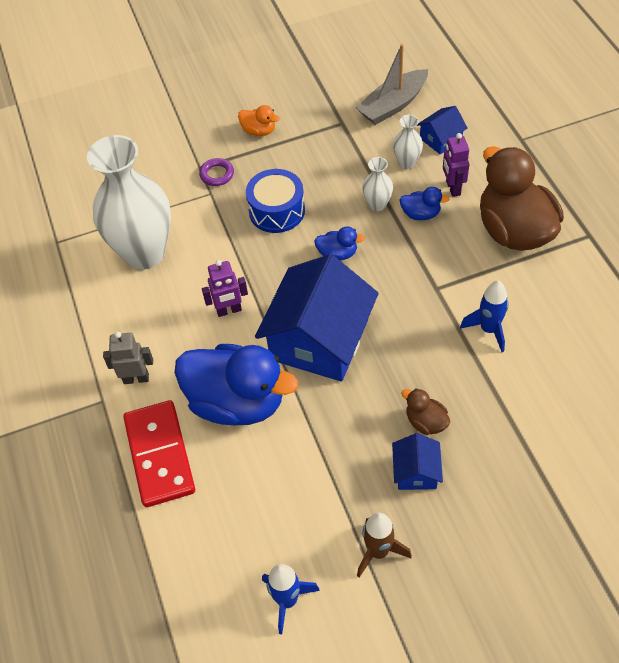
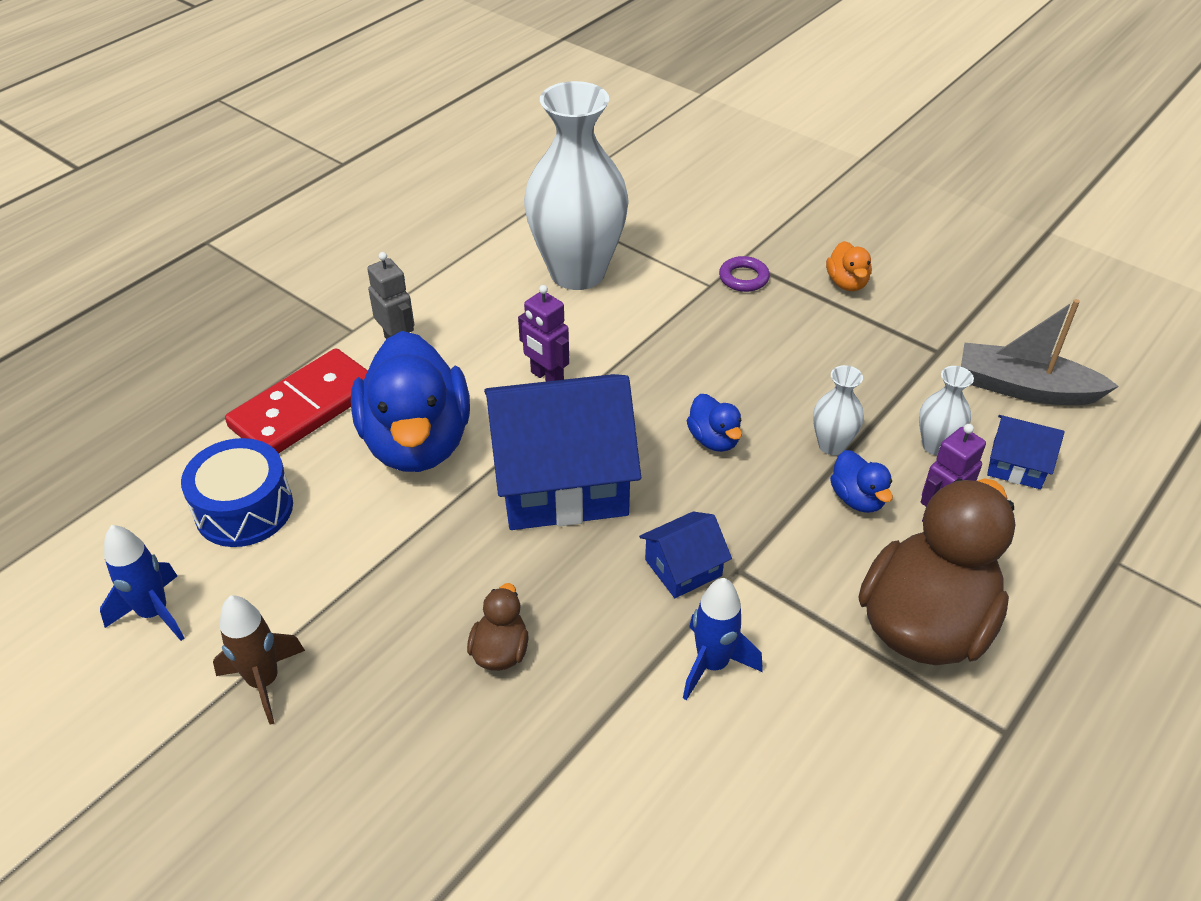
camera: 55 degrees right, 10 degrees down
(277, 211) = (734, 353): blue drum -> blue drum (244, 509)
(416, 472) = (411, 673): blue house -> blue house (683, 567)

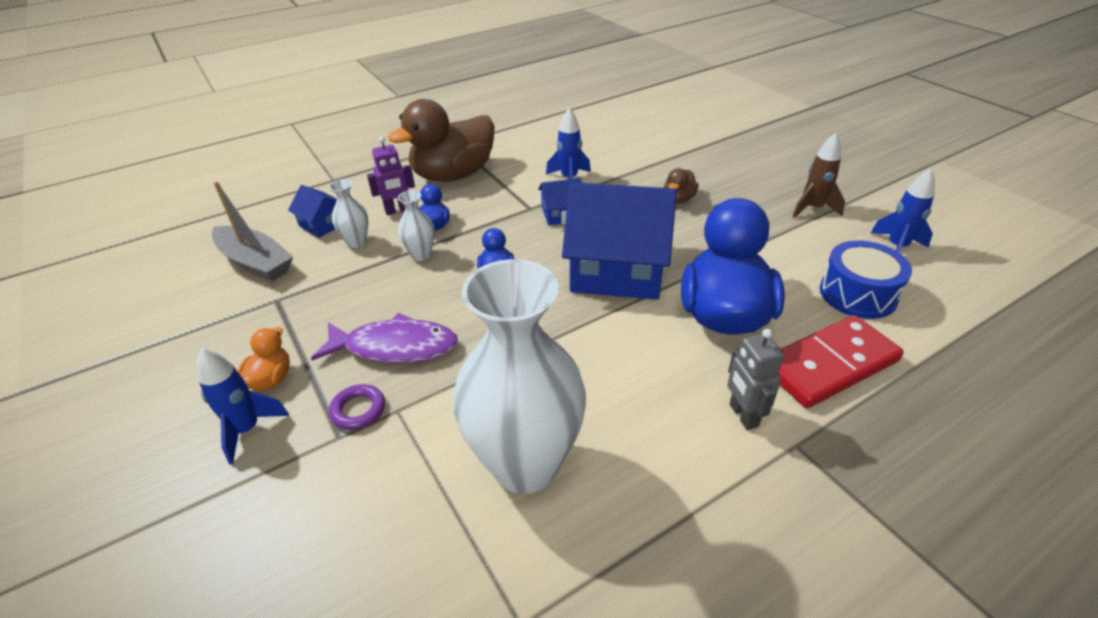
camera: 160 degrees left, 5 degrees down
(546, 377) = (603, 346): purple robot -> none
(759, 332) = (395, 347): none -> purple fish
(820, 248) = (247, 430): none -> blue rocket

